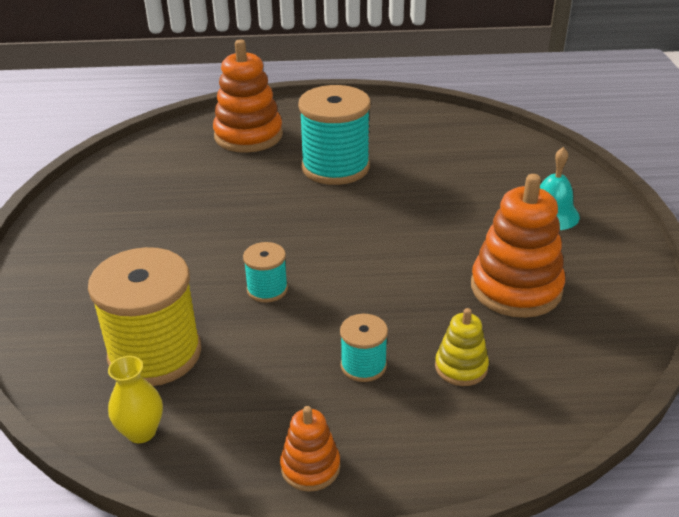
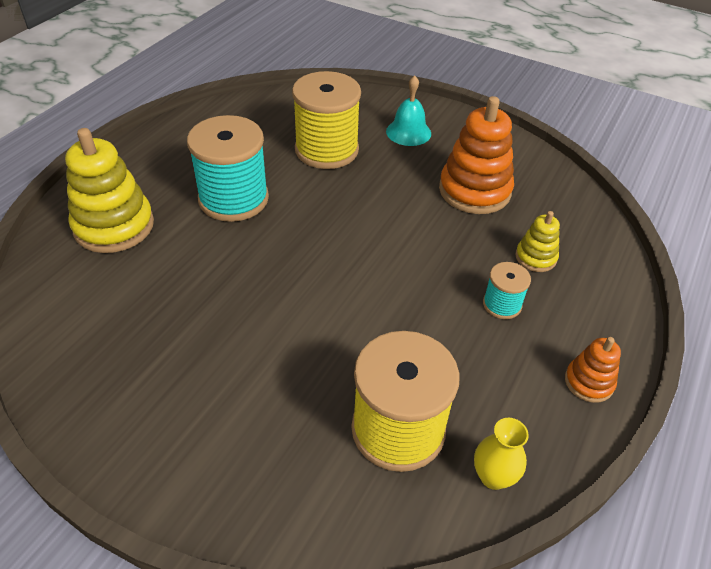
camera: 60 degrees left, 10 degrees up
(248, 136) = (114, 226): orange stacking toy -> yellow stacking toy
(267, 289) = (369, 318): turquoise spool -> none
(457, 182) = (326, 150): none -> yellow spool

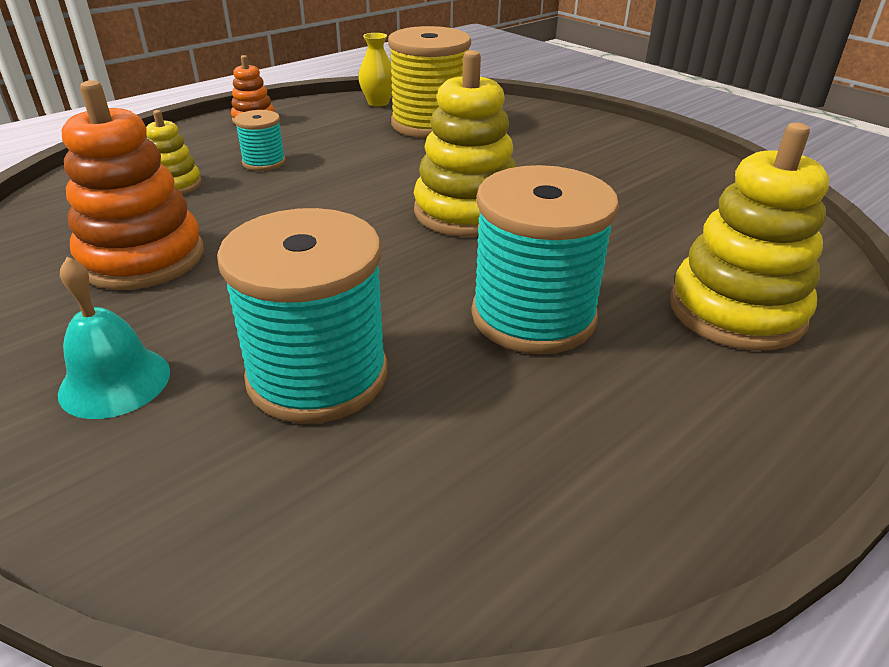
camera: 160 degrees left, 10 degrees down
(300, 279) = (466, 212): none -> yellow stacking toy
(326, 150) = (317, 375): yellow spool -> turquoise spool

